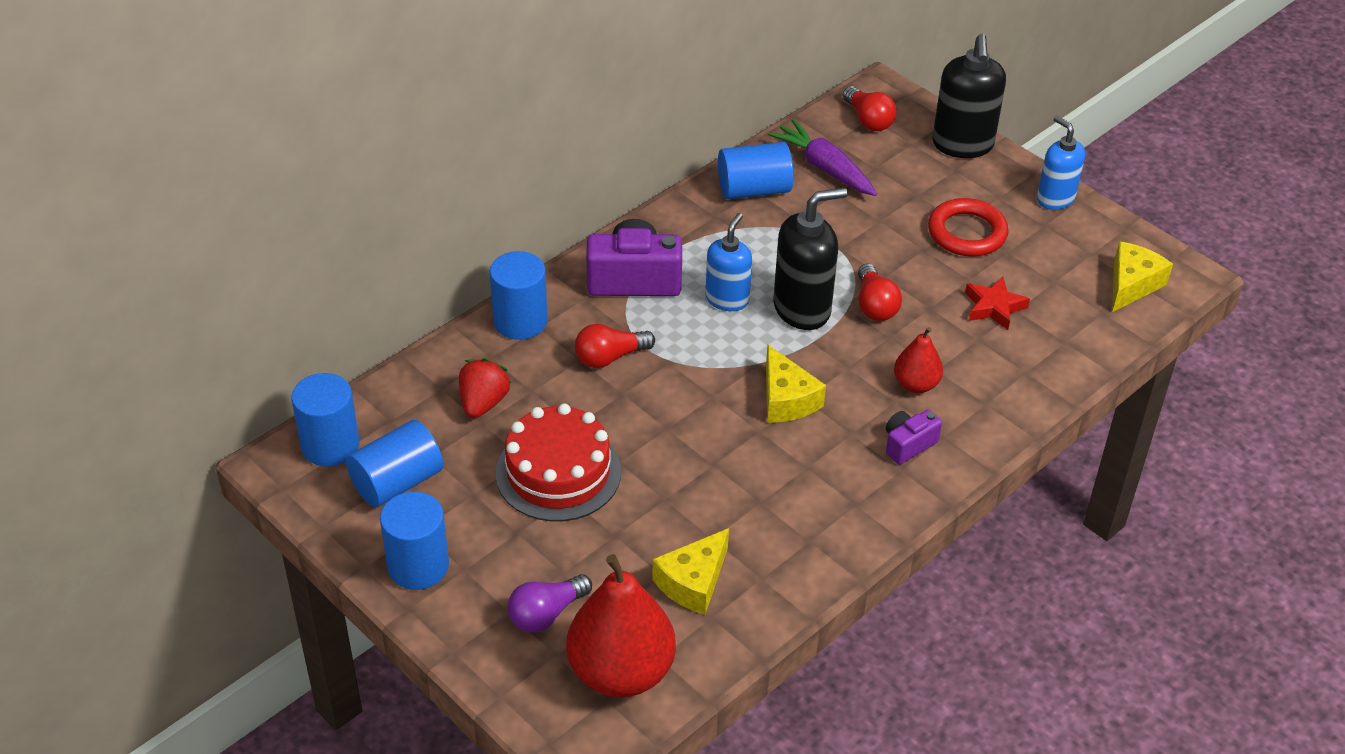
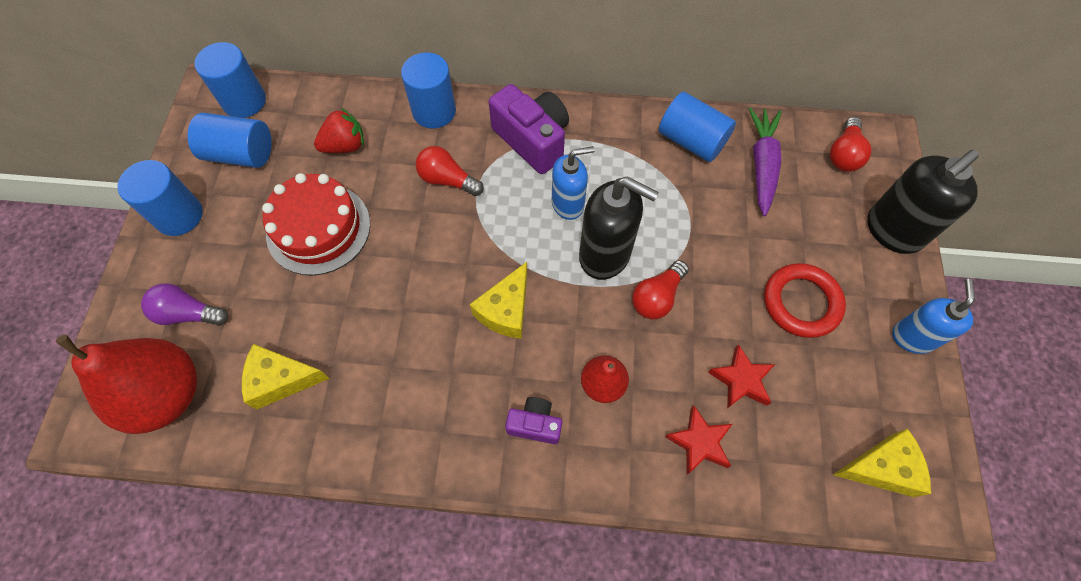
camera: 50 degrees right, 20 degrees up
(1019, 362) = (699, 442): none -> red star

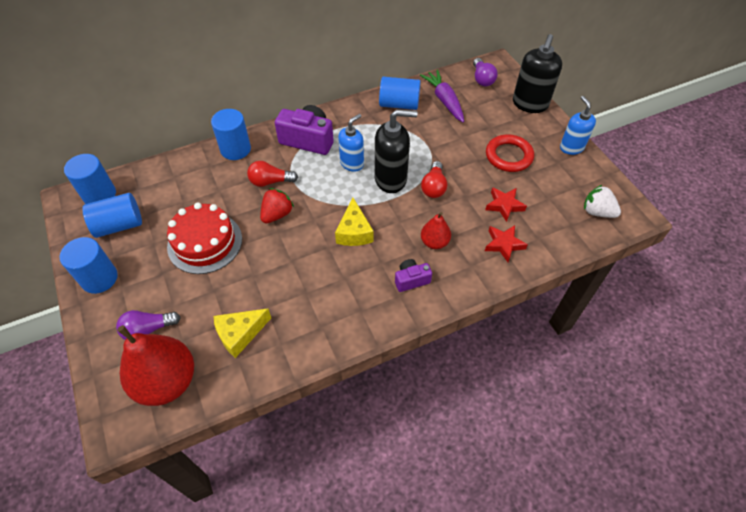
camera: 30 degrees left, 10 degrees down
(345, 146) = (190, 191): red strawberry -> red strawberry (277, 214)
(844, 154) = (482, 79): red light bulb -> purple light bulb
(881, 468) = (597, 212): yellow cheese -> white strawberry

